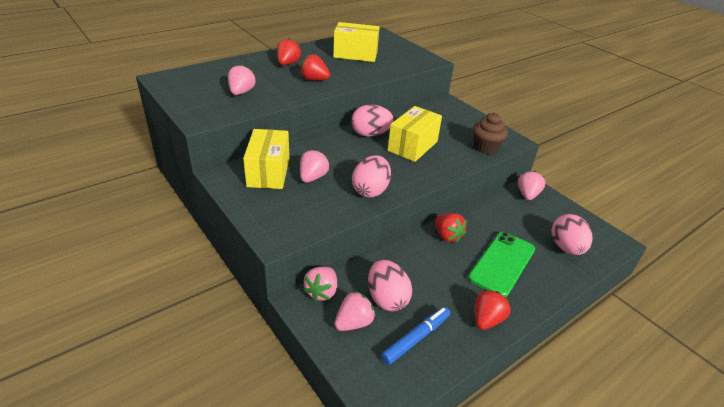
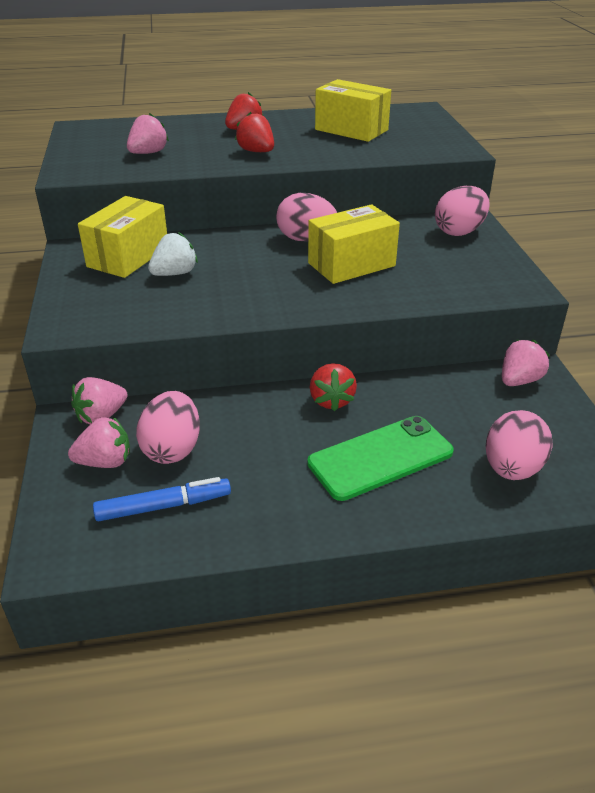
camera: 30 degrees right, 0 degrees up
(313, 177) = (175, 273): pink strawberry -> white strawberry
(370, 190) = (232, 304): pink egg -> pink egg (459, 232)
(485, 148) = (465, 288): brown cupcake -> none
(487, 319) = (283, 518): red strawberry -> none

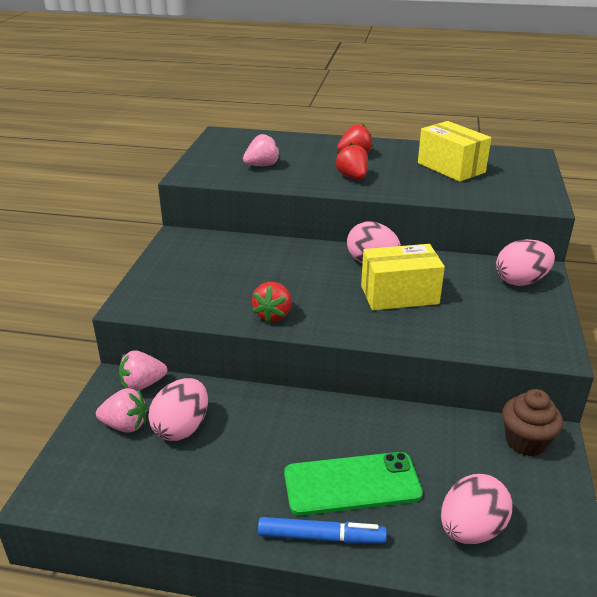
camera: 20 degrees right, 5 degrees down
(128, 257) = (215, 252): yellow box -> none
(163, 506) = (149, 477): blue marker -> blue marker (321, 537)
(175, 273) = (244, 274): white strawberry -> none
(331, 400) = (336, 417): red strawberry -> red strawberry (273, 315)
(519, 380) = (526, 442): pink strawberry -> brown cupcake

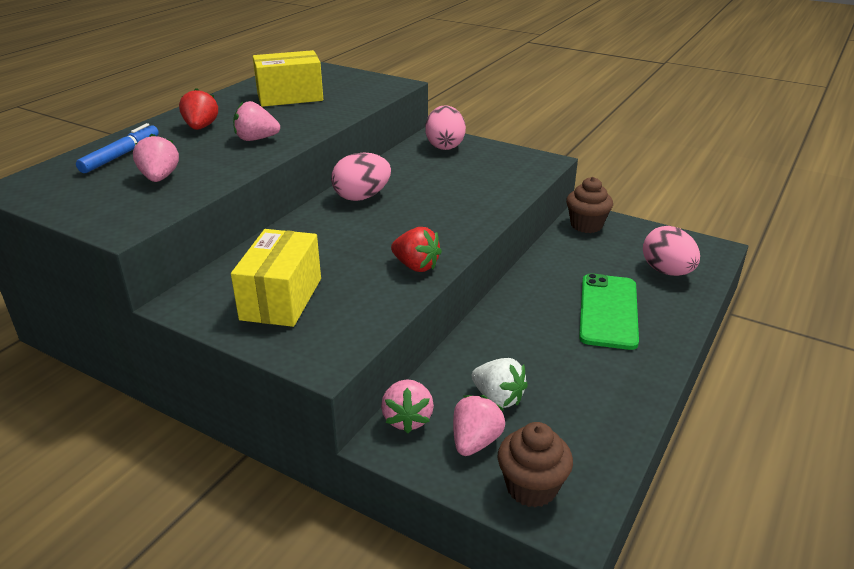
camera: 70 degrees left, 0 degrees up
(80, 466) = (531, 487): none -> brown cupcake
(182, 428) = (498, 398): pink egg -> white strawberry
(321, 537) = (663, 340): blue marker -> blue marker (121, 155)
(352, 177) = (256, 139): red strawberry -> pink strawberry
(399, 295) = (427, 197): yellow box -> yellow box (281, 299)

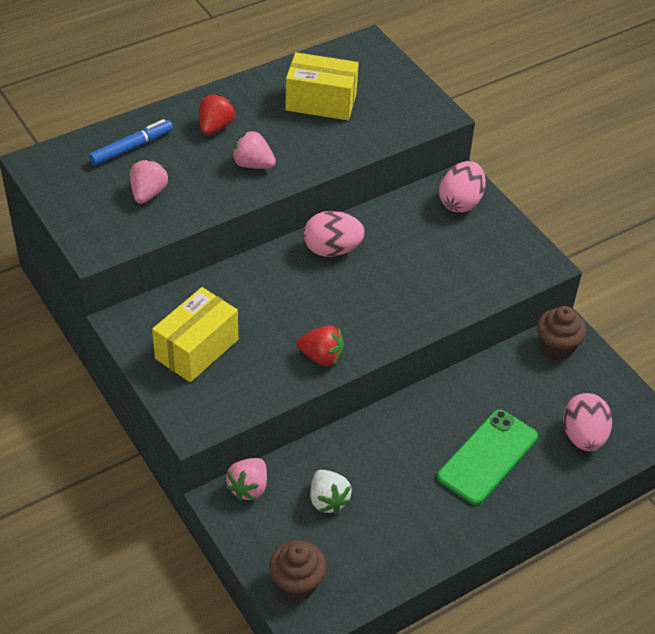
camera: 25 degrees right, 15 degrees up
(416, 266) = (321, 357): red strawberry -> red strawberry turned 45 degrees counterclockwise
(475, 442) = (284, 529): pink strawberry -> none

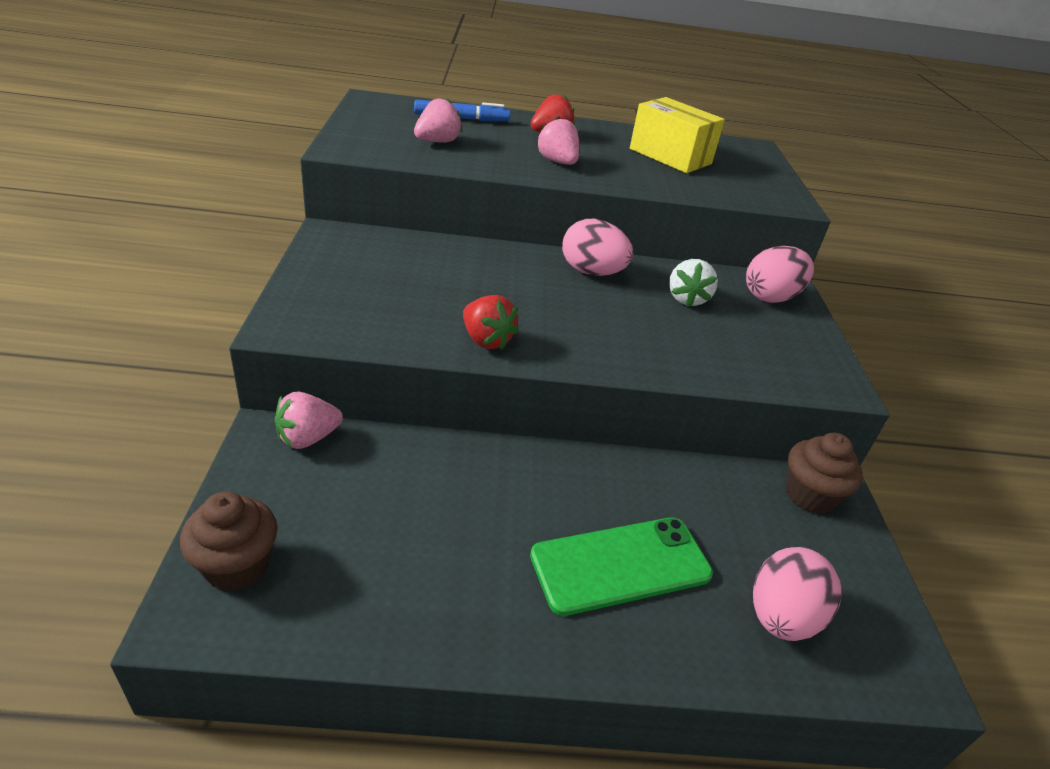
camera: 30 degrees right, 10 degrees down
(197, 349) = (368, 277): yellow box -> none
(328, 500) = (376, 498): white strawberry -> white strawberry (687, 299)

